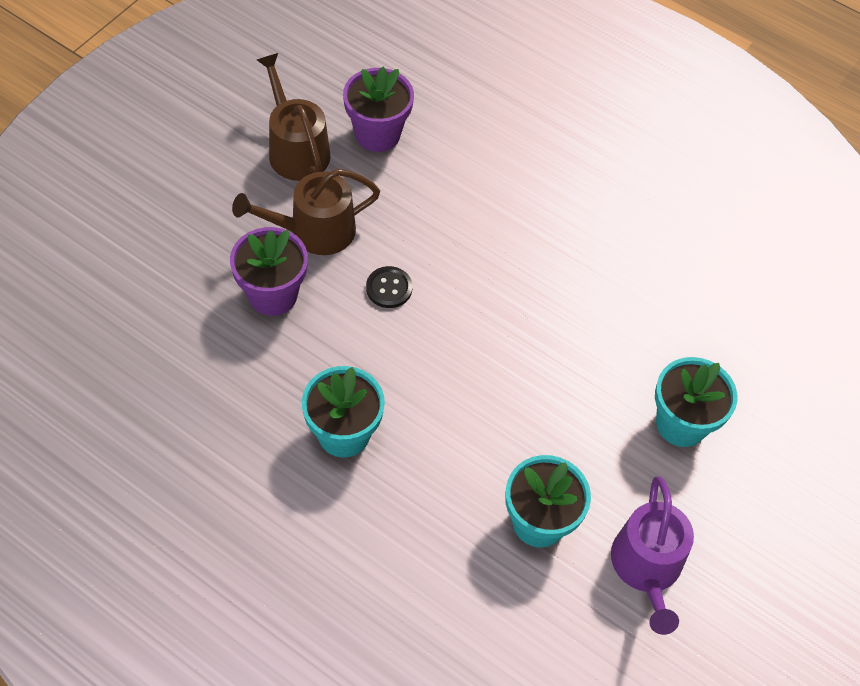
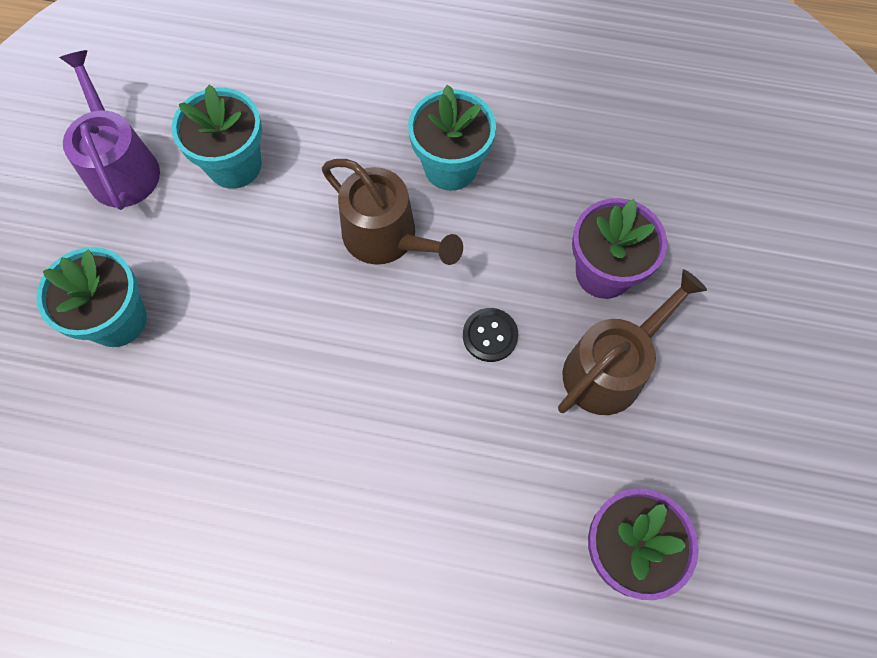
camera: 160 degrees right, 10 degrees up
(296, 149) = (703, 473): brown watering can -> brown watering can (387, 237)

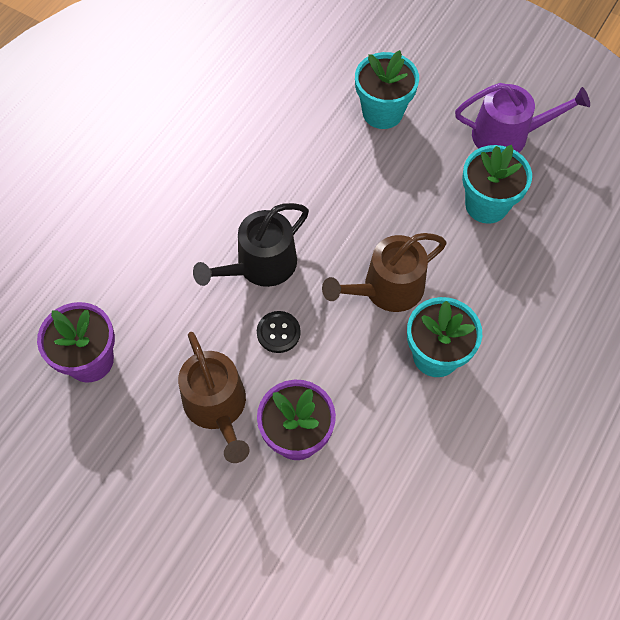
camera: 110 degrees right, 5 degrees down
(407, 390) = (260, 265): none -> black watering can

